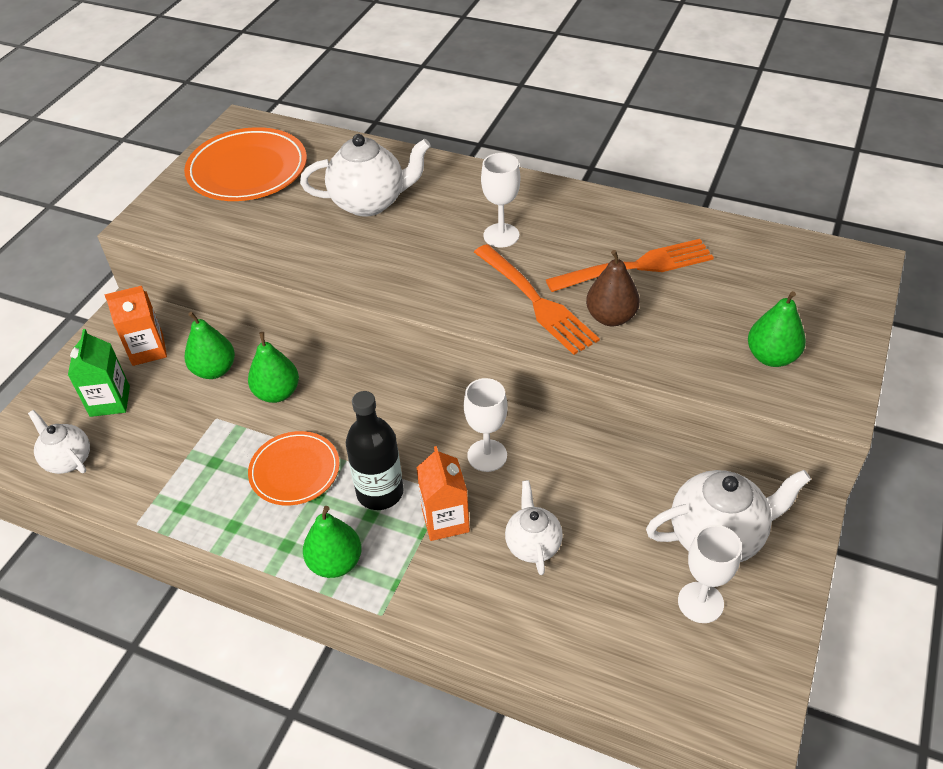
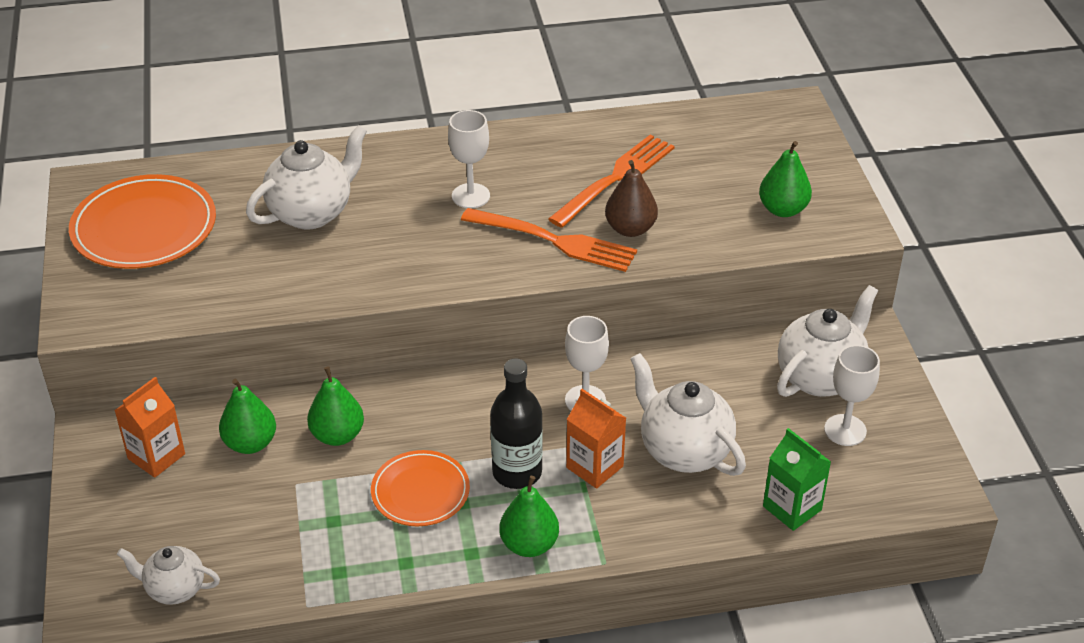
camera: 35 degrees left, 5 degrees down
(110, 401) = (164, 519): green carton -> green carton (792, 508)
(533, 545) = (684, 451): white teapot -> white teapot, size x1.68

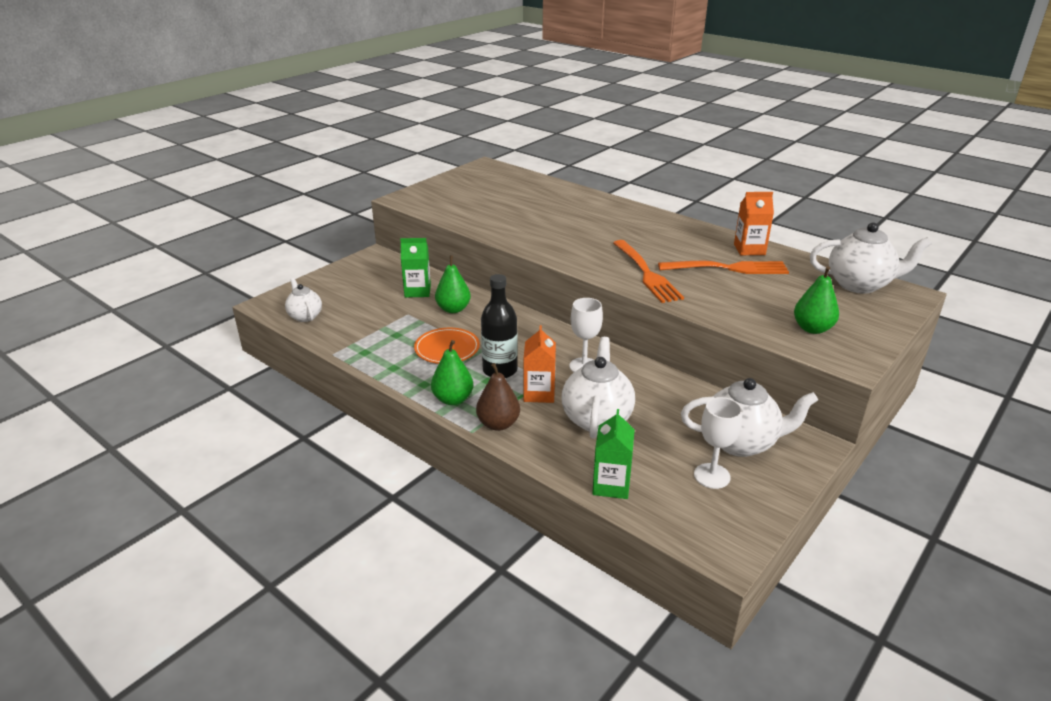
camera: 50 degrees right, 10 degrees down
(144, 228) = (480, 185): orange plate -> none
(156, 456) = (380, 274): orange carton -> orange carton (749, 249)
(250, 443) = (417, 291): green pear -> green carton
(312, 213) = (553, 211): white teapot -> white teapot (859, 285)
(470, 196) = (636, 239): white goblet -> none
(630, 229) = (697, 289): brown pear -> brown pear (498, 424)

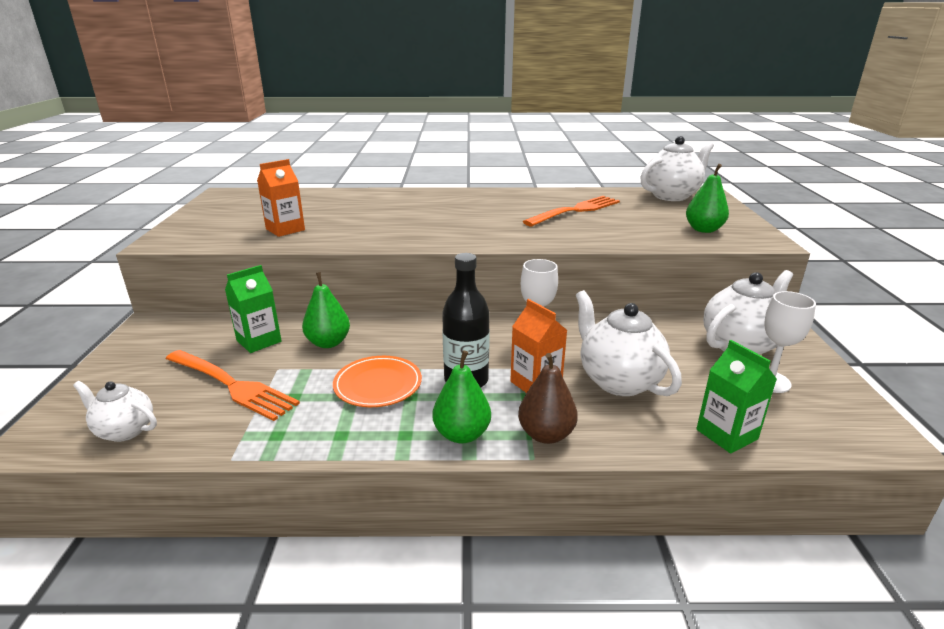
camera: 40 degrees left, 5 degrees down
(646, 273) = (524, 232): orange fork -> orange fork (231, 385)
(749, 249) = (565, 195): orange carton -> orange carton (285, 229)

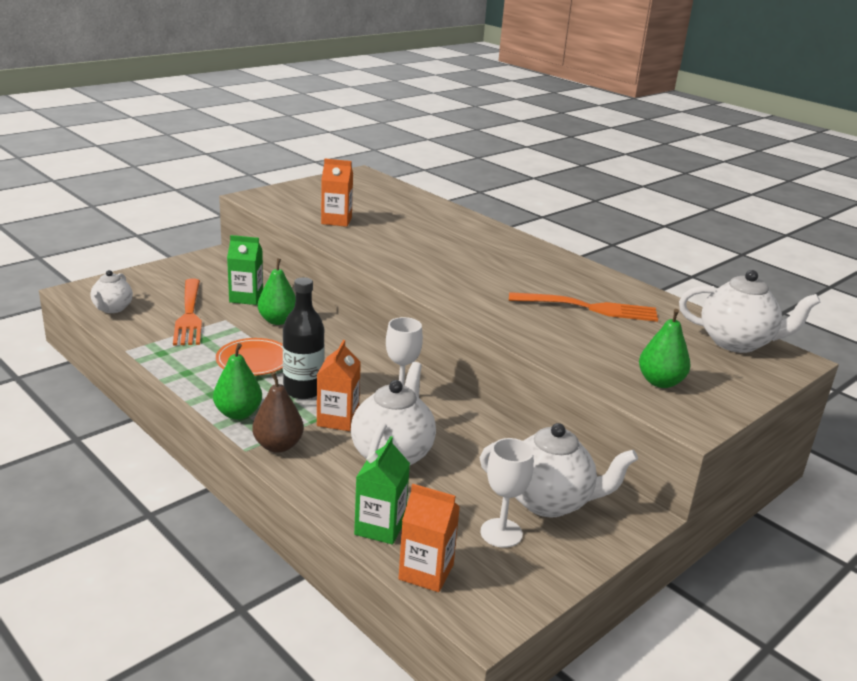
camera: 45 degrees right, 0 degrees up
(125, 430) = (112, 308): white teapot -> white teapot turned 150 degrees counterclockwise
(808, 439) = (426, 572): none -> orange carton

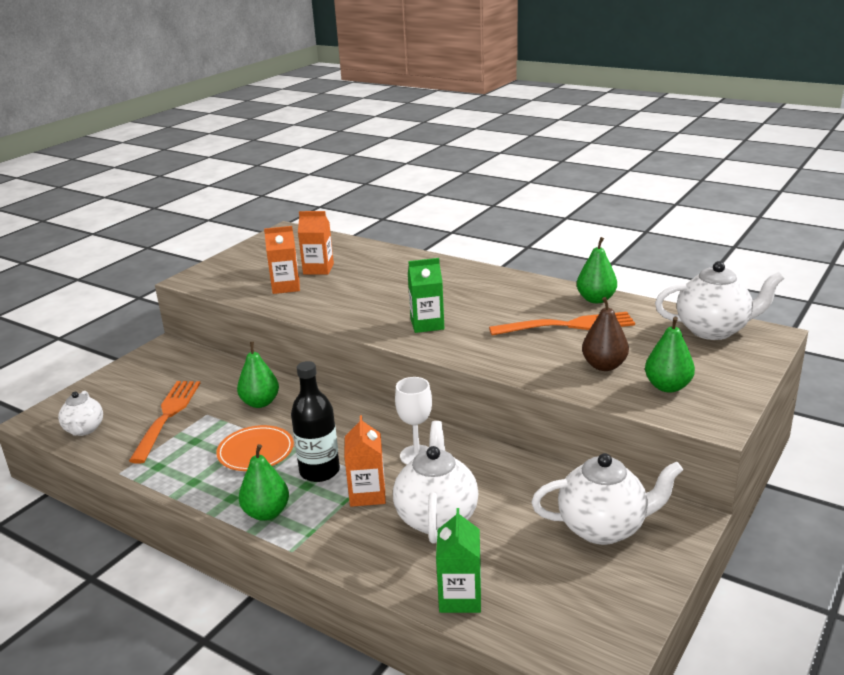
camera: 10 degrees left, 0 degrees up
(189, 314) = (167, 417): orange fork -> orange fork turned 150 degrees counterclockwise
(246, 297) = (217, 385): green carton -> green carton (427, 324)
(278, 446) = (322, 537): brown pear -> brown pear (604, 366)
(426, 572) = (524, 632): orange carton -> orange carton (318, 269)
(501, 533) = (575, 572): white goblet -> none
(630, 291) = (596, 299): none -> green pear

